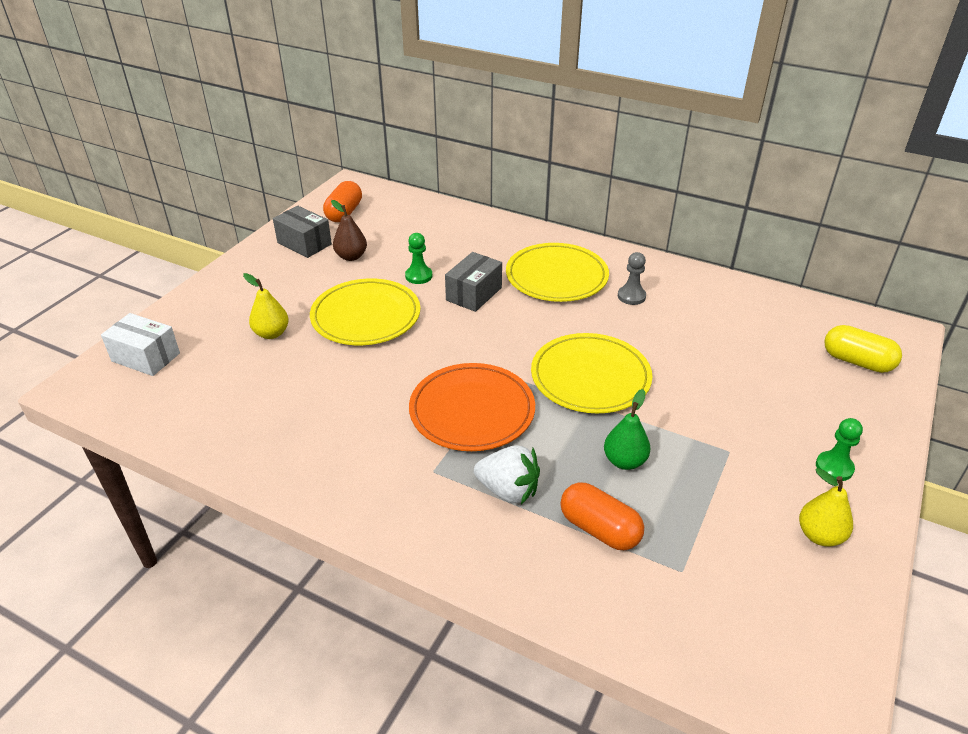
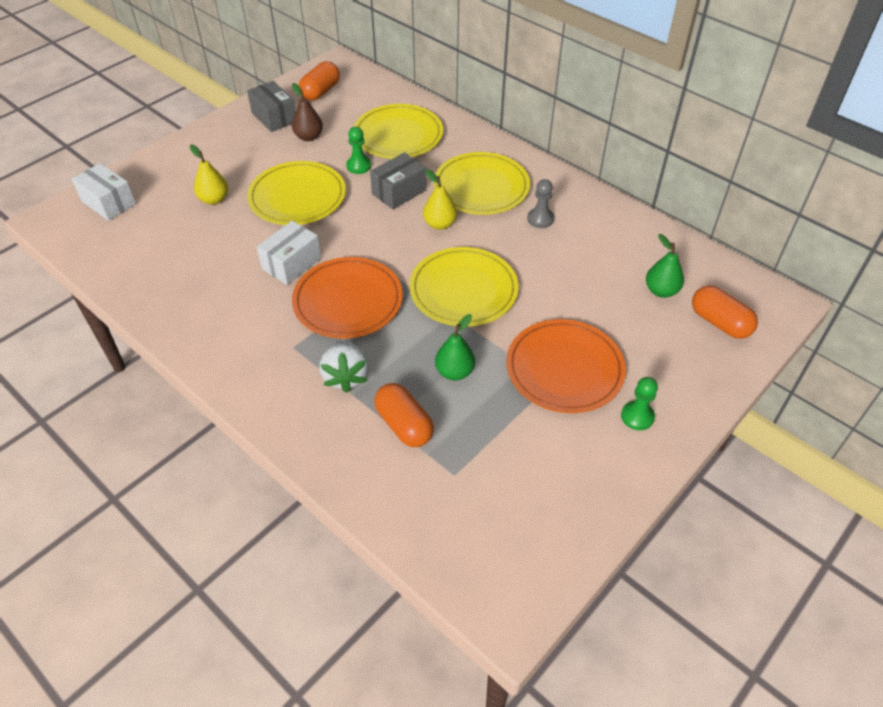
camera: 15 degrees right, 10 degrees up
(390, 384) = (292, 263): none -> white box
(446, 242) = (398, 135): none -> yellow plate
(508, 490) = (346, 376): white strawberry -> white strawberry turned 45 degrees clockwise
(735, 435) = (564, 369): none -> orange plate
(785, 342) = (661, 291): none -> green pear
(819, 535) = (588, 472): yellow pear -> yellow pear (439, 224)
(857, 361) = (719, 323): yellow capsule -> orange capsule

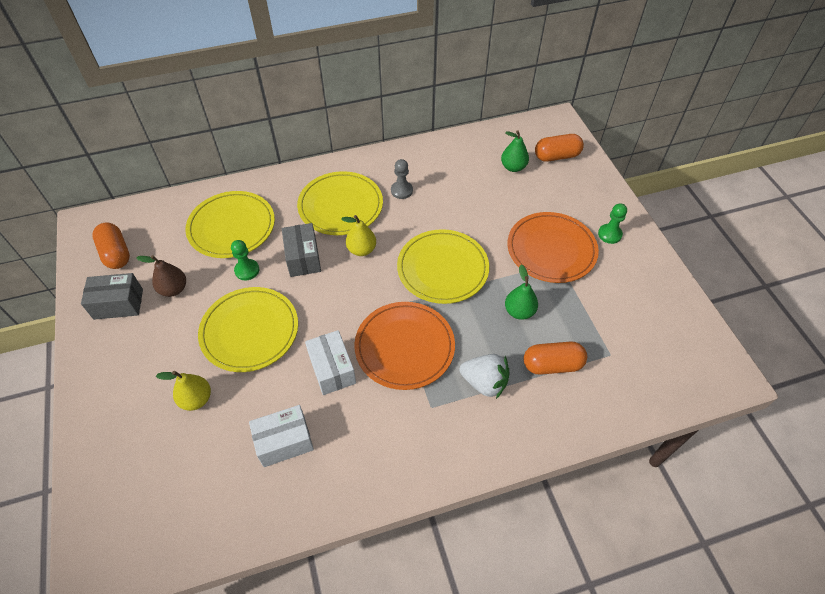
camera: 60 degrees left, 5 degrees up
(109, 203) = (118, 500): white box -> white box (284, 442)

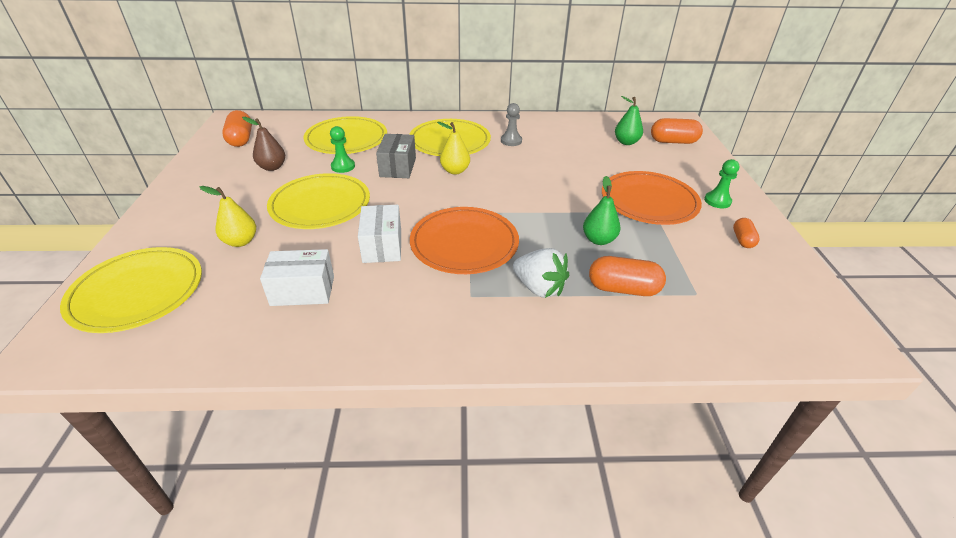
camera: 15 degrees right, 15 degrees down
(118, 304) = (220, 168): grey box -> none
(442, 269) = (528, 196): yellow plate -> yellow plate (137, 292)
(637, 280) = (742, 240): none -> orange capsule

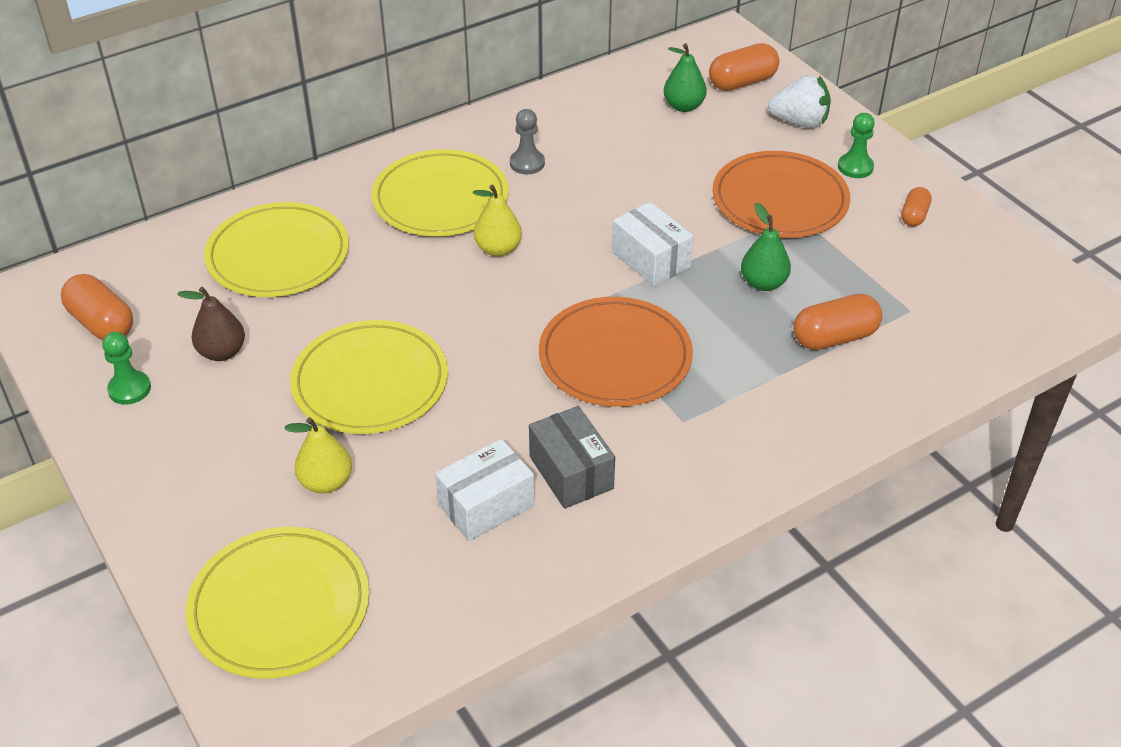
camera: 30 degrees left, 5 degrees up
(343, 166) = (329, 307): green pawn -> green pawn (129, 389)
(382, 246) = (519, 405): white box -> white box (651, 260)
(398, 167) = (412, 275): grey box -> grey box (571, 472)
(539, 288) = (748, 377): white strawberry -> white strawberry (799, 122)
(742, 240) = (914, 216): orange capsule -> orange capsule turned 45 degrees clockwise

